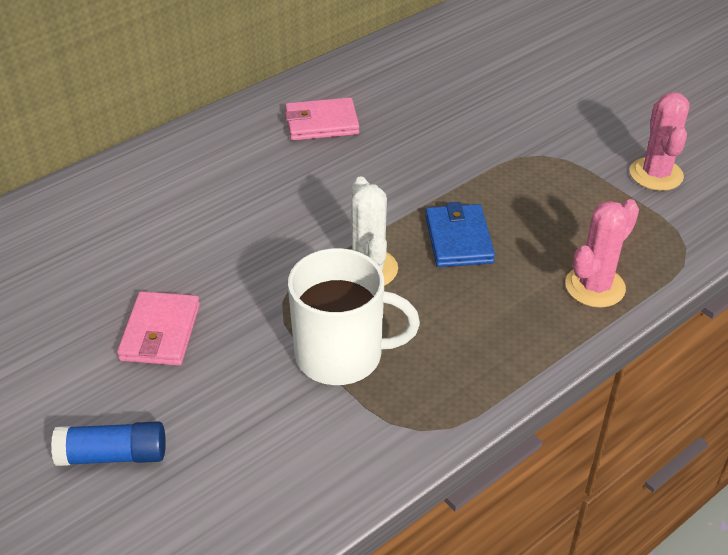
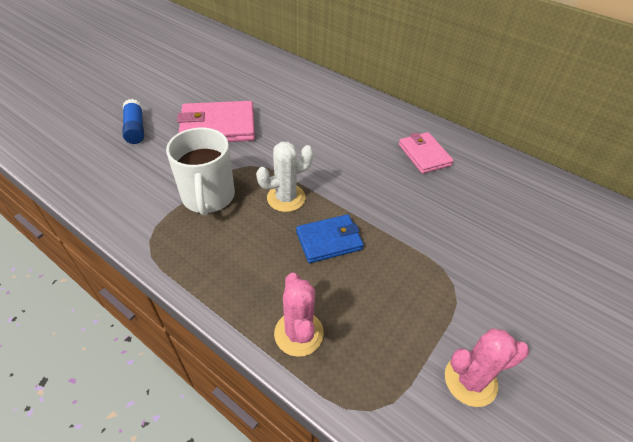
camera: 75 degrees right, 5 degrees up
(160, 332) = (218, 126): pink wallet -> pink wallet, size x1.57
(595, 287) = (299, 333): pink cactus -> pink cactus turned 45 degrees clockwise

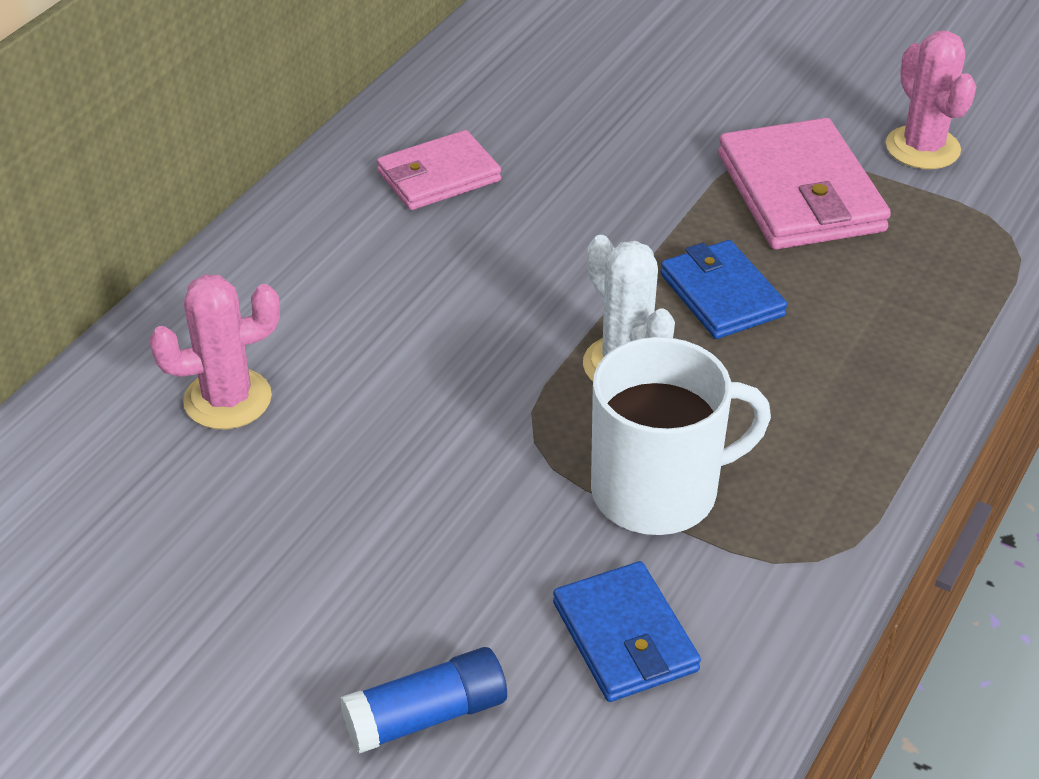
camera: 95 degrees left, 5 degrees down
(141, 177) = (624, 637): none -> blue wallet
(218, 126) = (387, 528): pink wallet -> pink wallet (799, 193)
(299, 333) = (929, 314): pink cactus -> pink cactus (227, 399)

